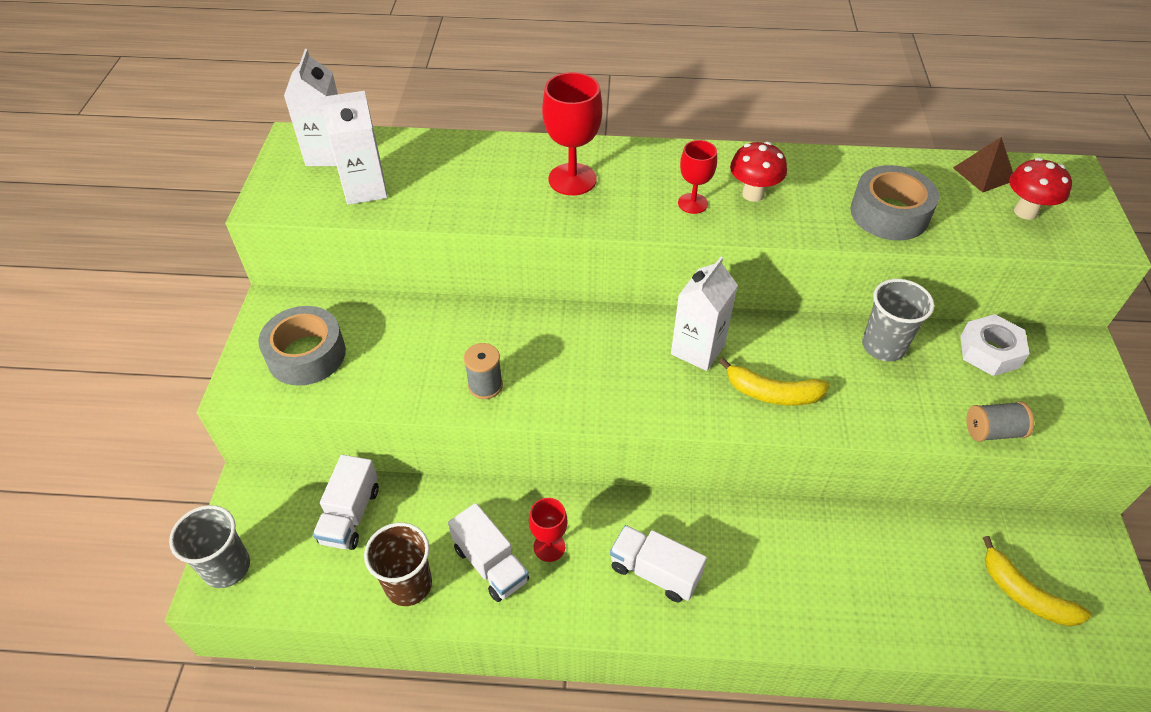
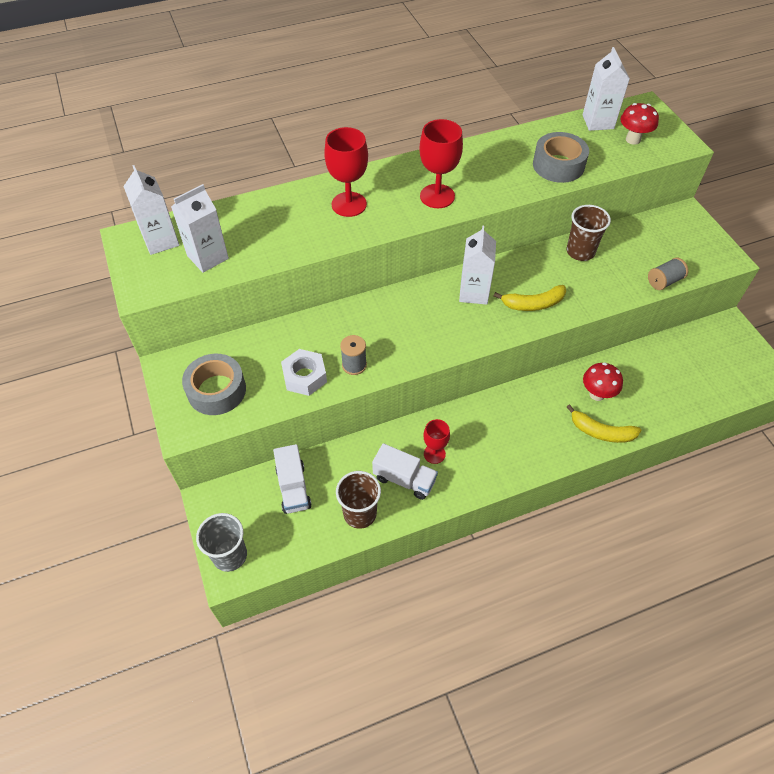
camera: 25 degrees left, 5 degrees up
(655, 572) = (506, 442): white truck -> none
(692, 203) = (437, 196): red goblet -> red goblet, size x1.65
(753, 194) = (470, 178): red mushroom -> red mushroom (597, 394)
(883, 346) = (580, 251): grey cup -> brown cup
(984, 174) = (598, 122): brown pyramid -> white carton
(989, 351) = (639, 234): white nut -> white nut (305, 376)
(1025, 594) = (709, 370): yellow banana -> yellow banana (601, 432)

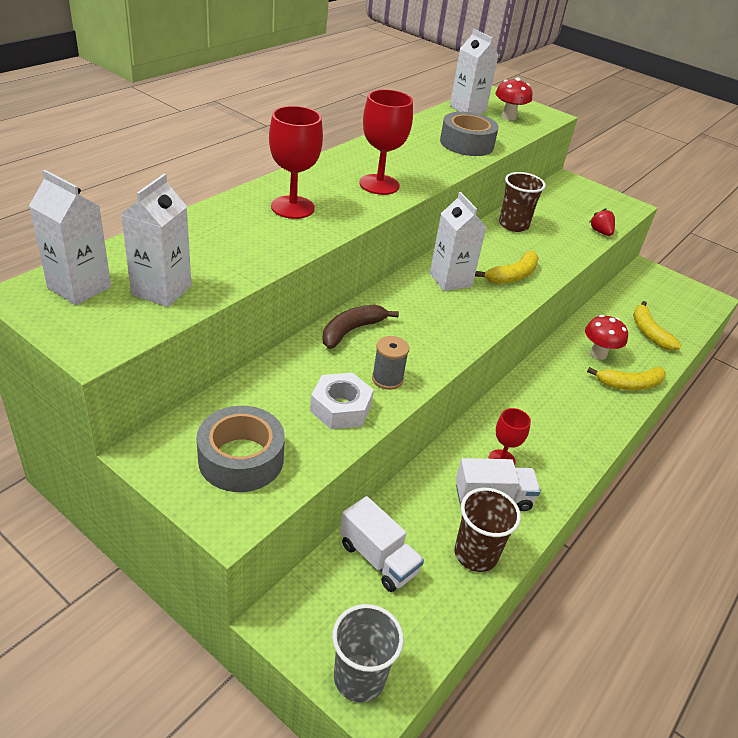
camera: 35 degrees left, 15 degrees down
(359, 316) = (352, 331): none -> brown banana
(664, 281) = (600, 232): grey spool -> red strawberry
(668, 390) = (649, 332): none -> yellow banana

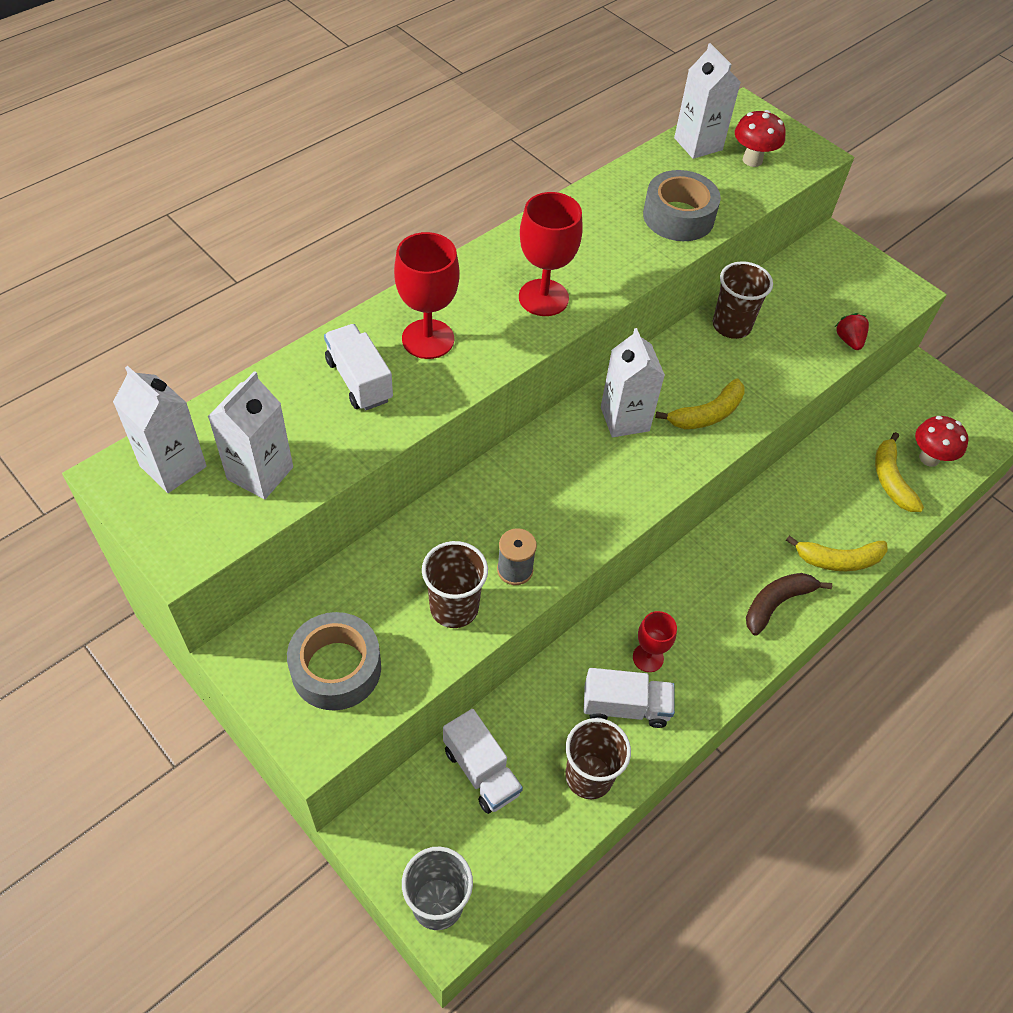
camera: 10 degrees right, 15 degrees up
(240, 231) = (359, 380): none -> white truck
(340, 408) = (454, 608): white nut -> brown cup
(352, 331) = (487, 496): brown banana -> brown banana (776, 603)
(598, 354) = (811, 511): red mushroom -> red mushroom (929, 458)

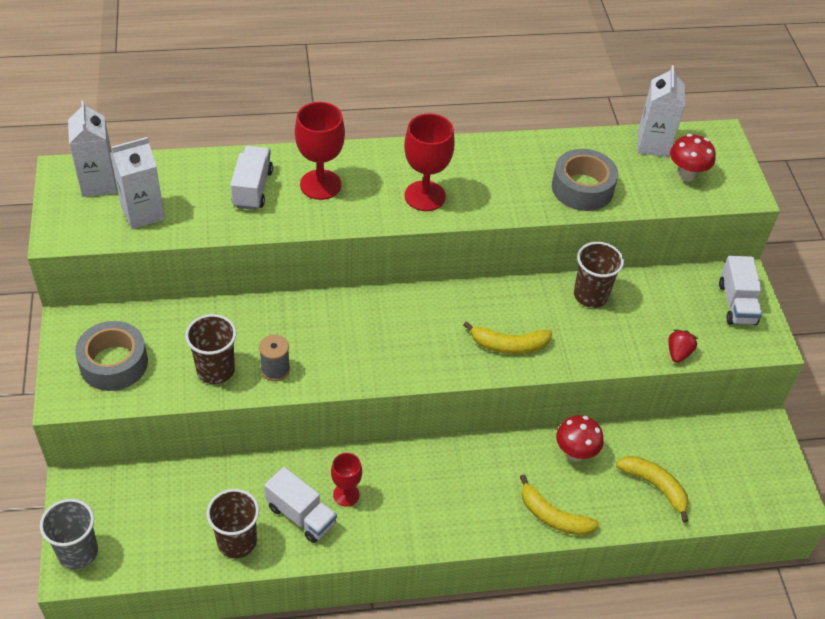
camera: 35 degrees right, 5 degrees down
(481, 771) = (172, 494): white truck -> white truck (736, 303)
(624, 419) = (444, 317): white carton -> none
(776, 603) = (475, 516): brown banana -> none
(891, 480) = (655, 486): yellow banana -> yellow banana turned 105 degrees clockwise
(929, 458) = (705, 489): red mushroom -> red mushroom (575, 453)

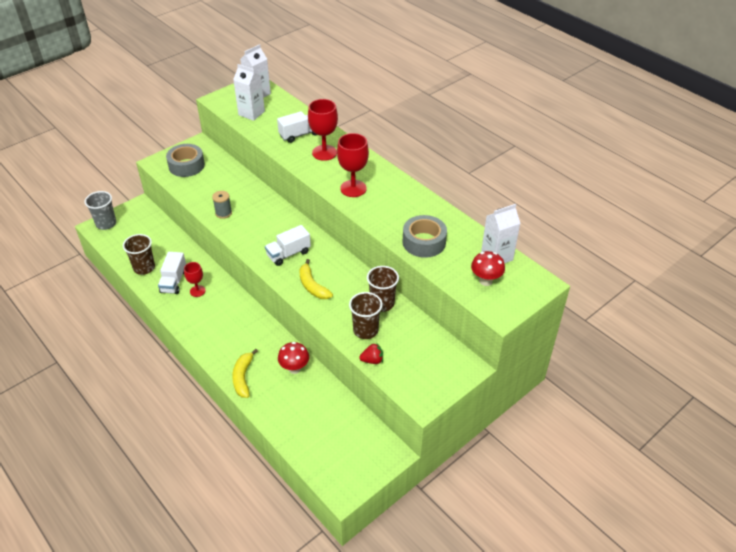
camera: 60 degrees right, 5 degrees down
(215, 370) = (207, 195): brown cup -> brown cup (365, 330)
(655, 486) = (299, 415): yellow banana -> none
(736, 303) = (441, 373): white truck -> white truck (288, 254)

